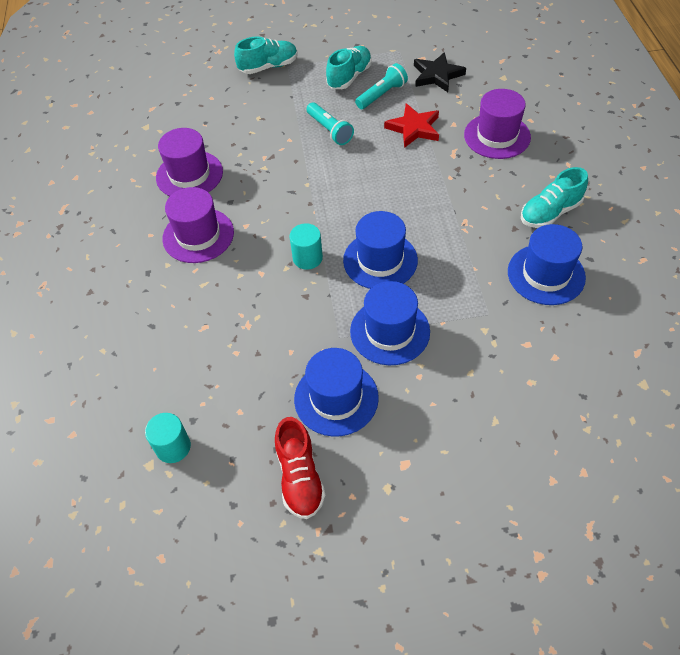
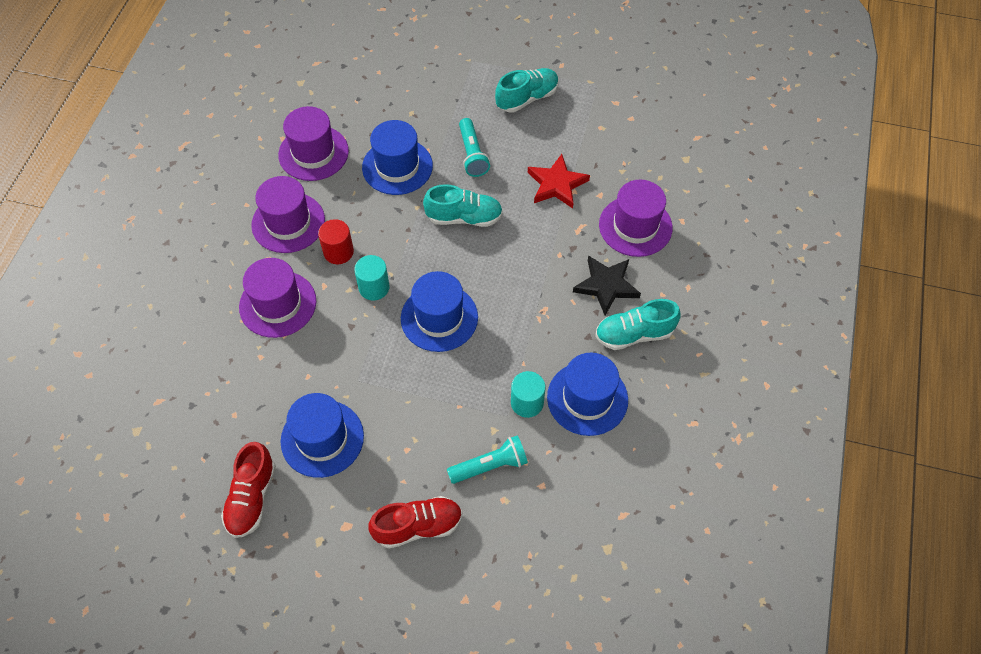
camera: 20 degrees right, 5 degrees up
(173, 447) = (163, 423): turquoise cylinder -> turquoise cylinder (527, 403)
(227, 303) = (278, 304): none -> purple hat
(258, 242) = (338, 252): none -> red cylinder
(268, 67) = (453, 55): turquoise shoe -> turquoise shoe (464, 217)
(382, 95) = (547, 132): turquoise flashlight -> turquoise flashlight (490, 466)
(390, 331) = (406, 394): blue hat -> blue hat (397, 166)
(437, 75) = (618, 130): black star -> black star (606, 286)
(470, 436) = (418, 526): none -> red shoe

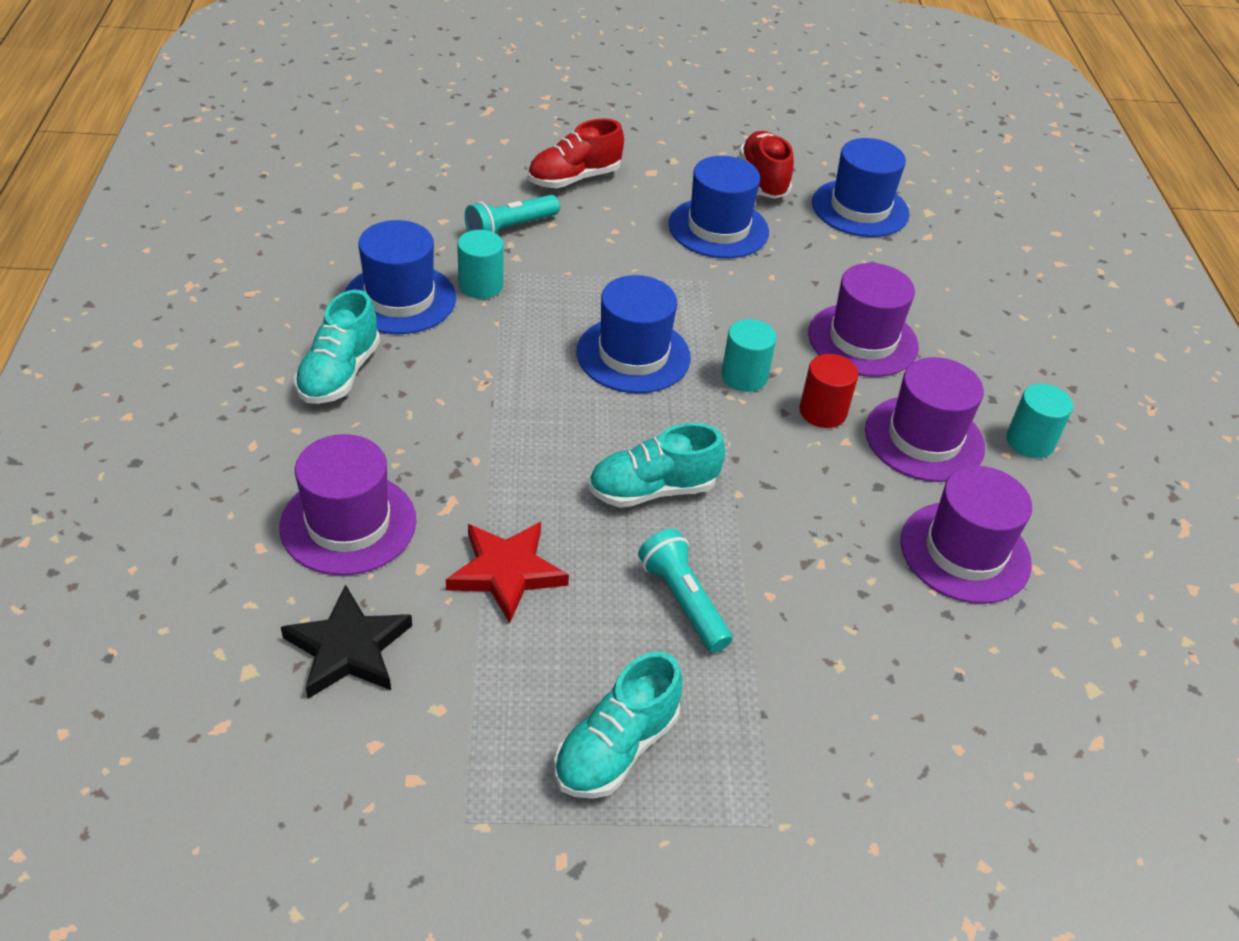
camera: 160 degrees right, 15 degrees down
(226, 210) = (1030, 441): none -> turquoise cylinder
(397, 166) = (807, 554): blue hat -> blue hat (860, 208)
(606, 286) = (390, 428): black star -> black star (348, 648)
(634, 334) = (339, 374): turquoise shoe -> turquoise shoe turned 135 degrees clockwise

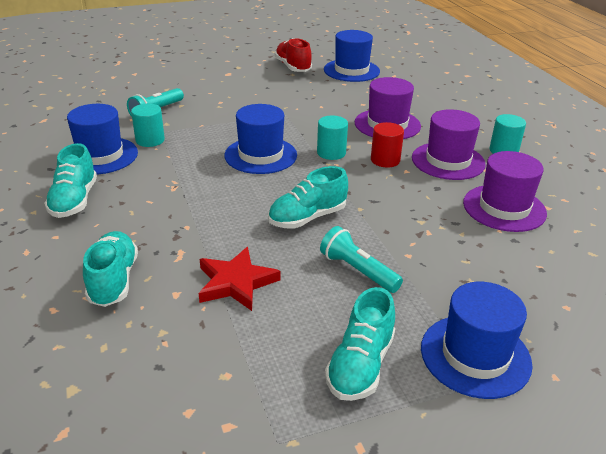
camera: 15 degrees left, 10 degrees down
(348, 523) = (113, 280): purple hat -> turquoise shoe
(348, 648) = (143, 355): black star -> none
(574, 179) = (184, 83): red shoe -> none
(718, 228) = (279, 91): blue hat -> blue hat (475, 355)

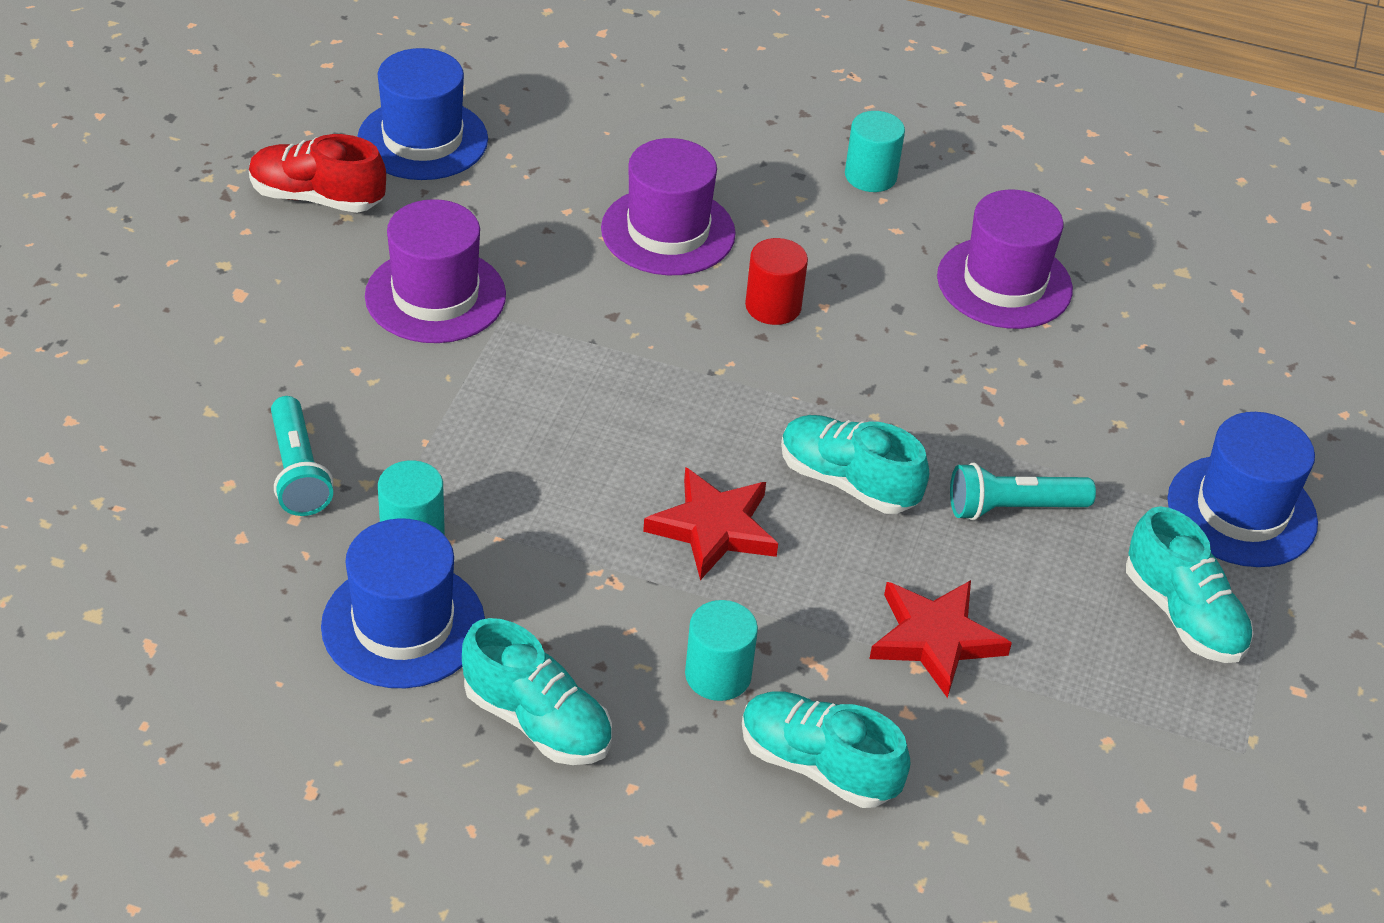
camera: 55 degrees left, 10 degrees up
(233, 197) = (713, 528): none -> red star
(260, 155) = (615, 429): blue hat -> none
(307, 218) = (848, 482): turquoise shoe -> turquoise shoe turned 120 degrees clockwise
(331, 153) = (691, 347): turquoise cylinder -> turquoise cylinder (718, 675)
(448, 161) = (841, 247): purple hat -> purple hat (435, 296)

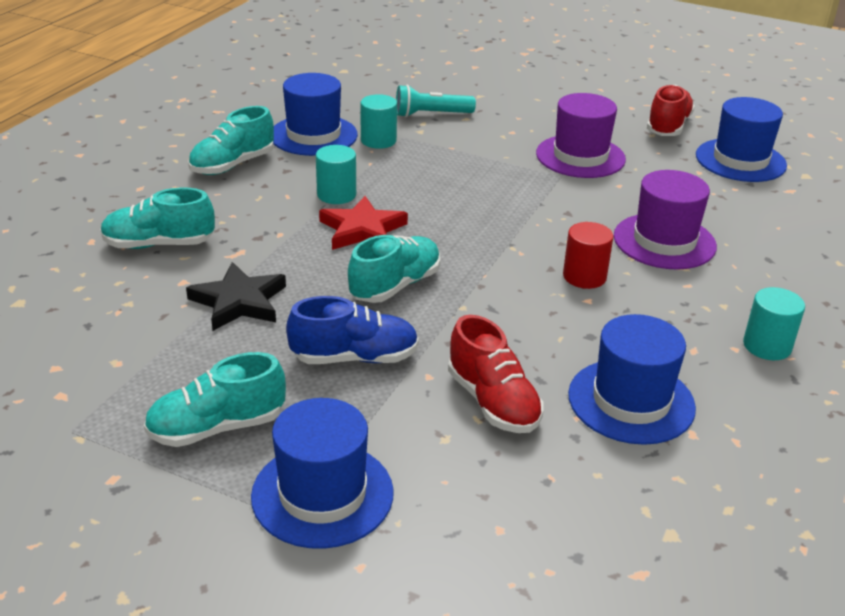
camera: 100 degrees right, 10 degrees down
(718, 675) = (242, 219): turquoise cylinder -> turquoise cylinder (336, 195)
(818, 765) = (159, 244): turquoise shoe -> turquoise shoe turned 135 degrees counterclockwise
(935, 639) = (239, 301): red star -> black star
(1004, 283) = (631, 401): purple hat -> blue hat
(1012, 508) = (354, 358): turquoise flashlight -> blue shoe
(1047, 387) = (493, 402): none -> red shoe

